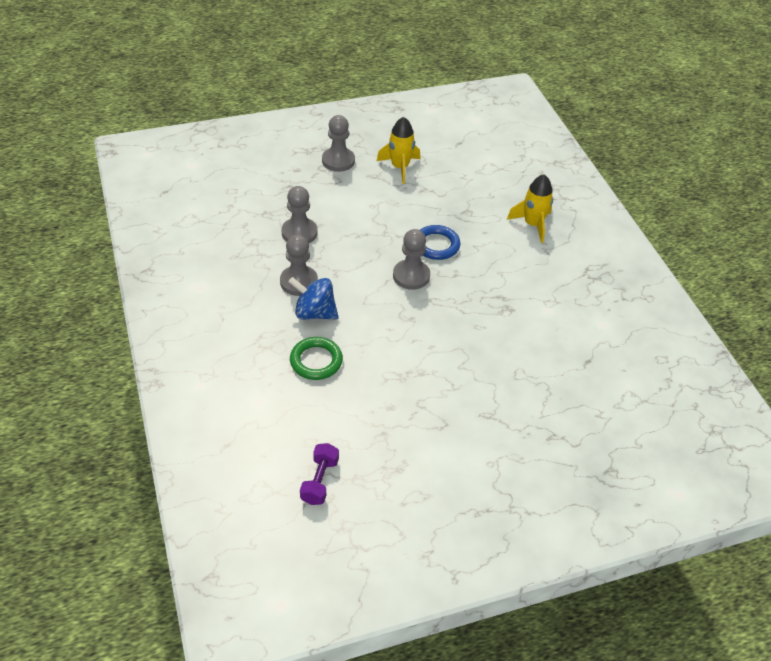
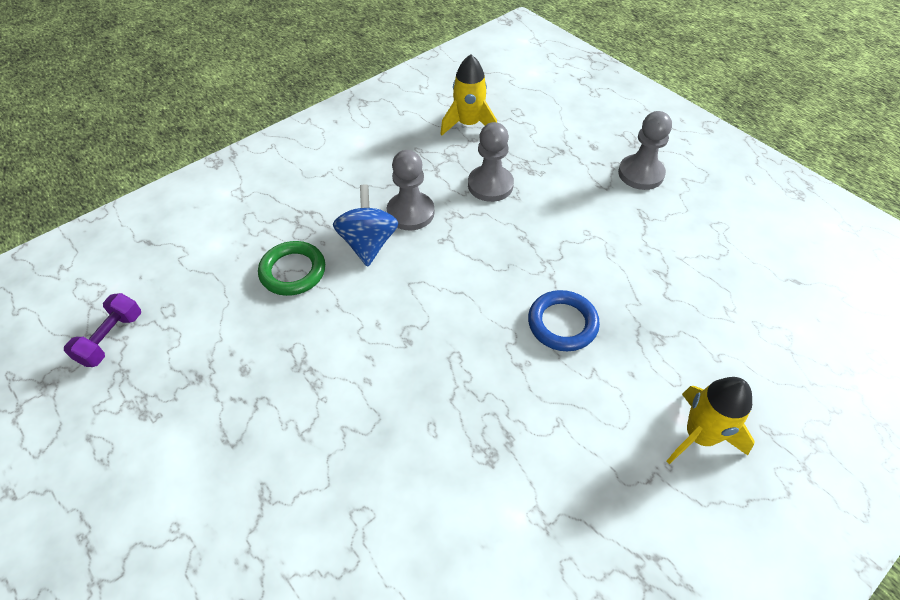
camera: 70 degrees right, 5 degrees up
(319, 481) = (111, 338): purple dumbbell -> purple dumbbell turned 60 degrees counterclockwise
(400, 167) = (683, 234): yellow rocket -> yellow rocket (468, 124)
(411, 276) = (485, 315): grey pawn -> none

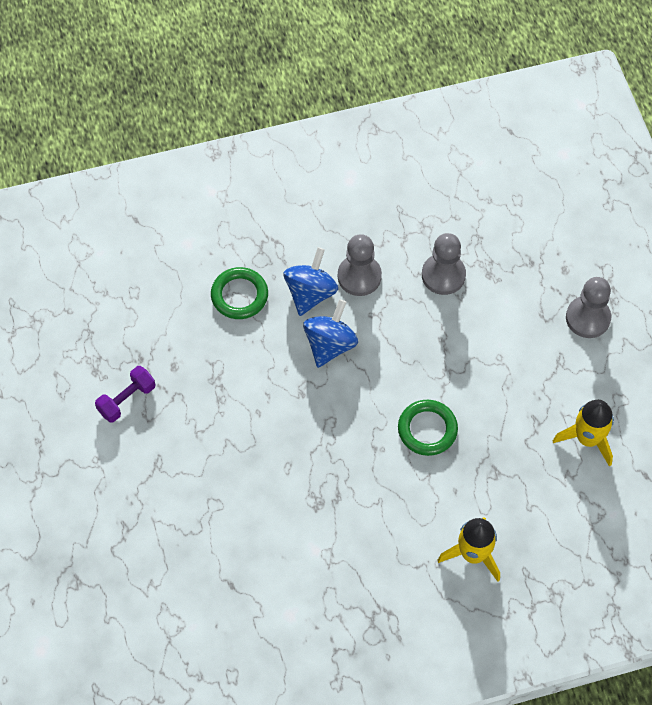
camera: 25 degrees right, 10 degrees up
(111, 338) = (87, 300): purple dumbbell -> purple dumbbell (127, 399)
(413, 282) = (330, 344): none -> blue spinning top
(468, 124) = (461, 197): yellow rocket -> yellow rocket (587, 438)
(562, 323) = (427, 429): blue ring -> green ring

